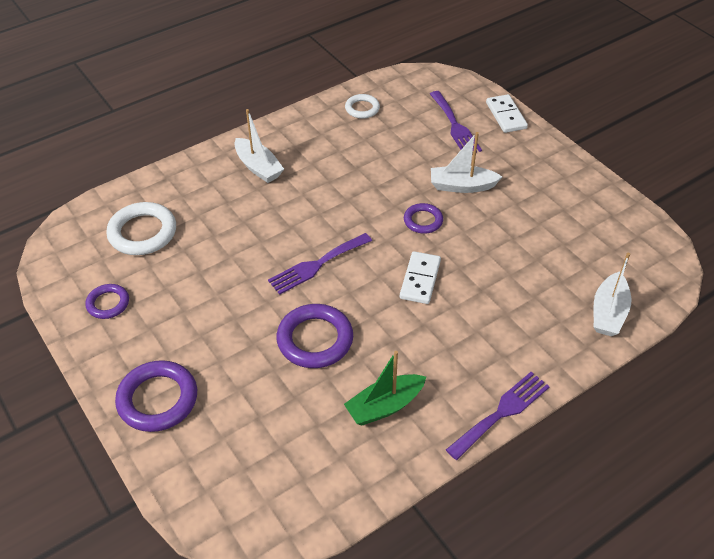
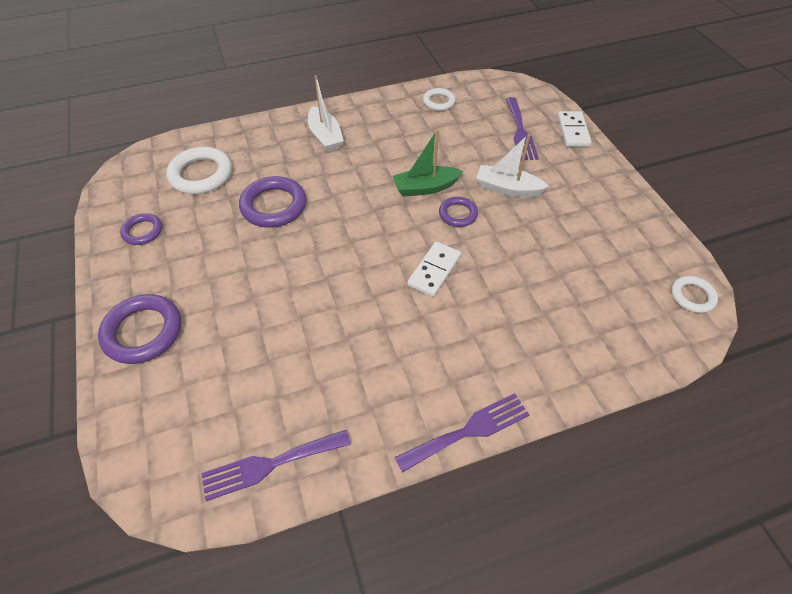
camera: 15 degrees right, 5 degrees up
(315, 339) = (310, 307): purple ring -> purple ring (274, 206)
(317, 265) = (341, 235): purple fork -> purple fork (270, 464)
(384, 406) = (351, 392): green boat -> green boat (425, 188)
(608, 313) = (619, 348): white boat -> none
(658, 253) = (692, 296): none -> white ring

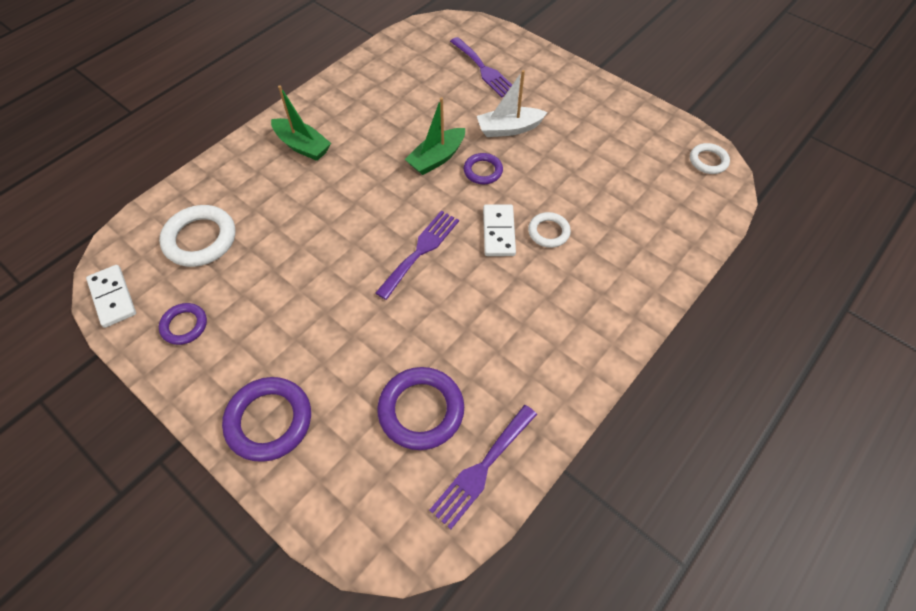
camera: 30 degrees left, 5 degrees up
(274, 206) = (304, 238): purple ring -> purple ring (421, 410)
(325, 136) = (302, 146): white boat -> green boat
(438, 102) = (389, 67): white ring -> white ring (548, 232)
(468, 431) = (618, 352): purple fork -> purple fork (420, 251)
(573, 131) = (528, 51): white domino -> white domino (113, 297)

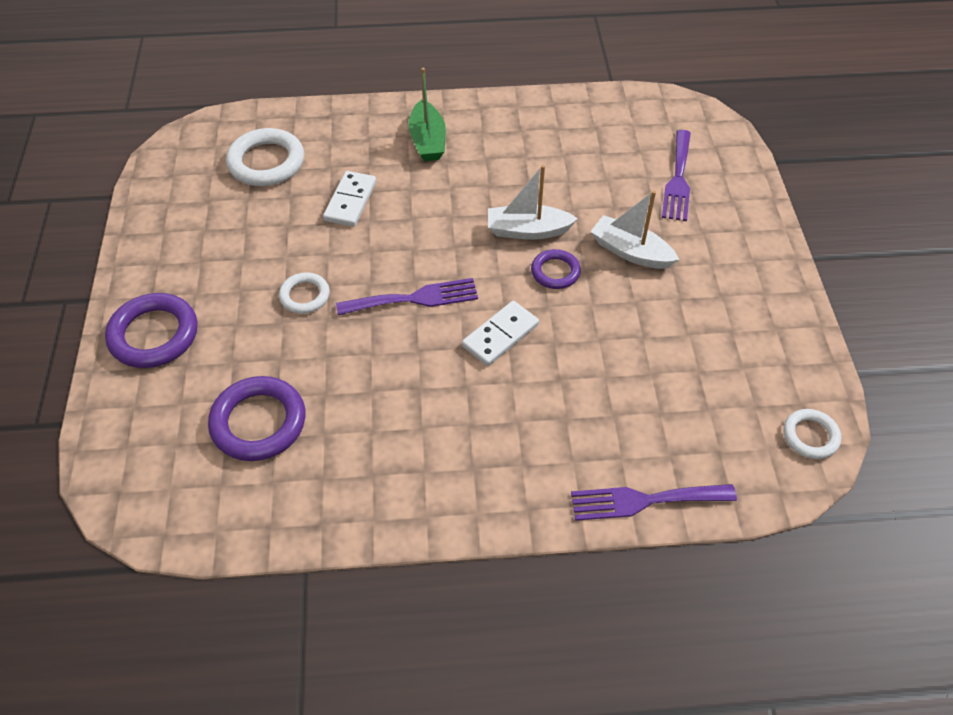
camera: 45 degrees right, 5 degrees down
(113, 297) = (165, 162): white domino -> white domino (350, 201)
(184, 325) = (183, 219): purple ring -> none
(437, 158) = (527, 230): green boat -> white boat
(482, 468) = (246, 507): purple fork -> purple fork (644, 501)
(548, 232) = (546, 371): white ring -> white ring (305, 296)

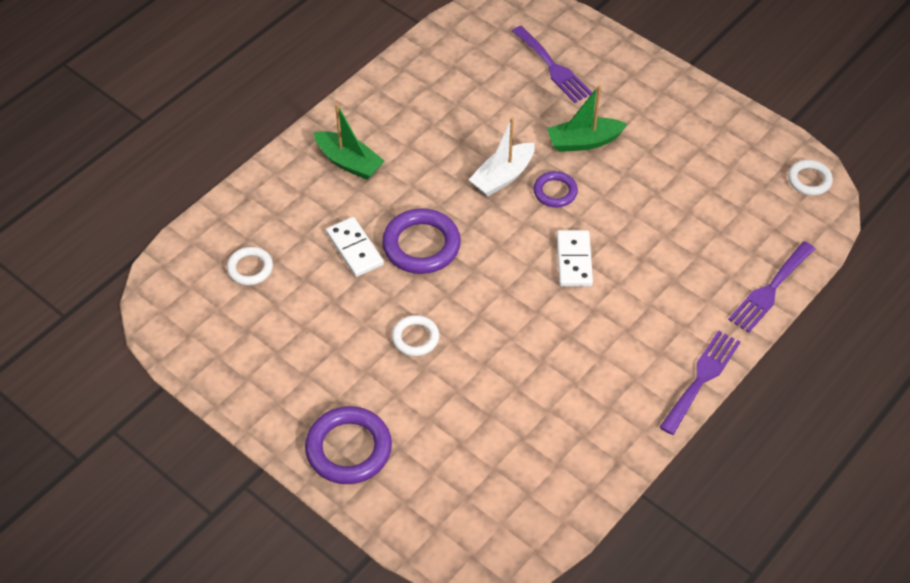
camera: 45 degrees left, 0 degrees up
(258, 422) = (499, 439): purple ring -> purple ring (421, 245)
(266, 162) = (250, 268): white ring -> white ring, size x0.58
(414, 298) = (490, 281): purple fork -> purple fork (701, 378)
(630, 252) = (584, 142): white boat -> green boat

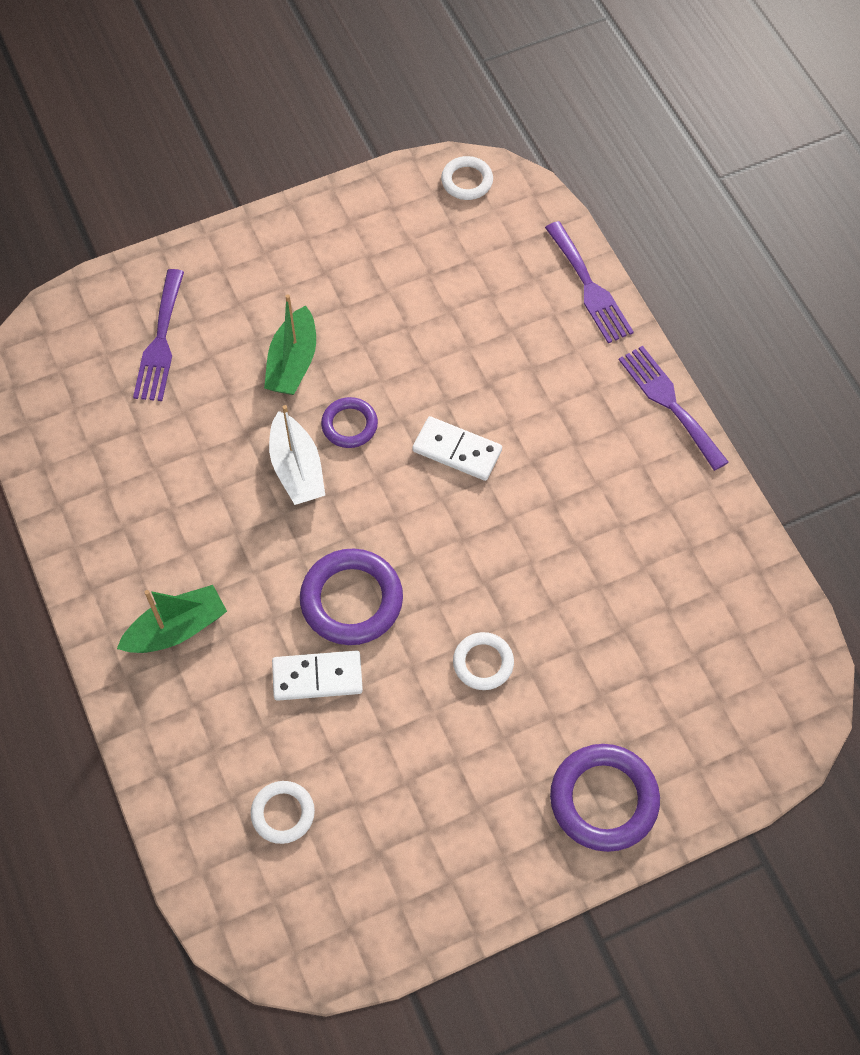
camera: 65 degrees left, 10 degrees up
(553, 67) = (160, 342): purple fork -> purple fork turned 105 degrees clockwise

